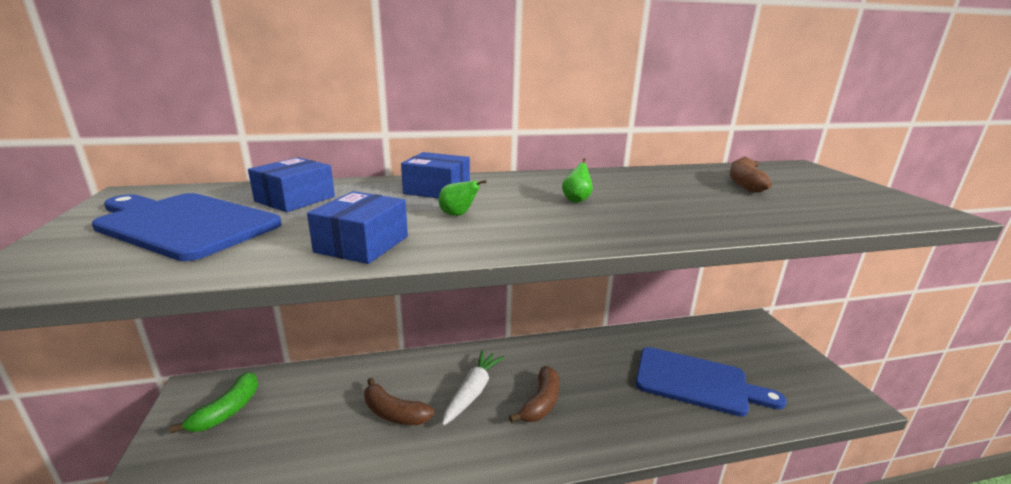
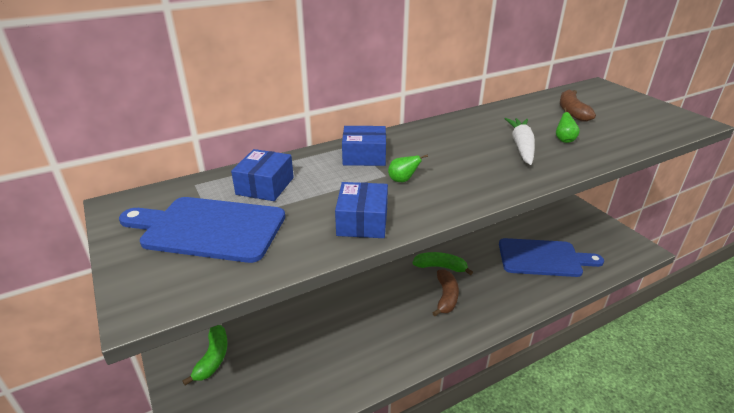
camera: 15 degrees left, 10 degrees up
(394, 413) = (345, 329): brown banana -> none
(473, 392) = (393, 300): white carrot -> white carrot (521, 146)
(552, 366) = (440, 267): none -> green banana
(576, 200) = (472, 149): green pear -> green pear (564, 140)

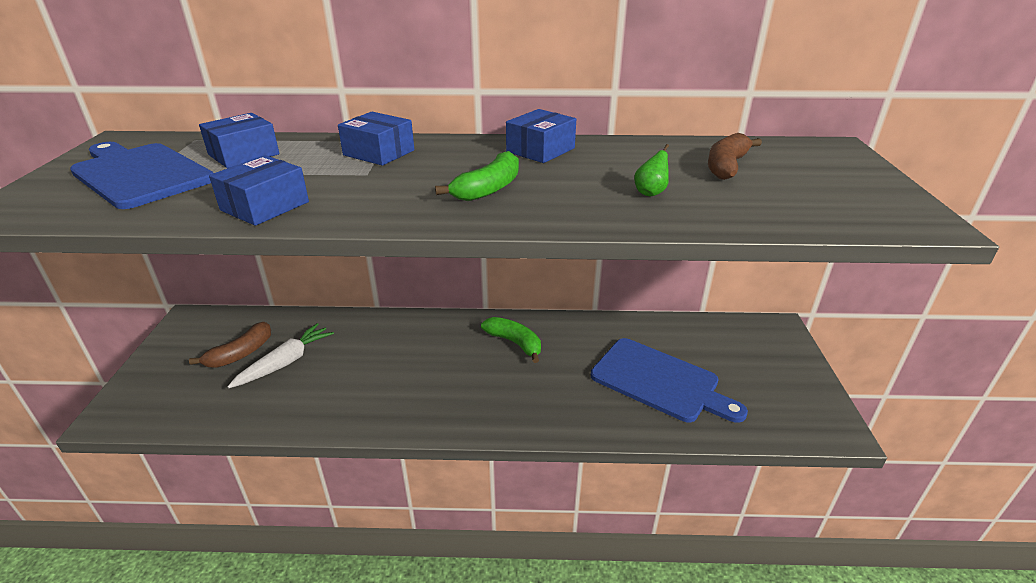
camera: 30 degrees right, 0 degrees up
(213, 358) = (210, 340): green banana -> green banana (488, 189)
(402, 180) = (373, 183): green pear -> none
(446, 297) = (484, 376): brown banana -> brown banana (241, 353)
(461, 126) = (540, 150): none -> blue box
(521, 146) = (576, 186): white carrot -> white carrot (285, 362)

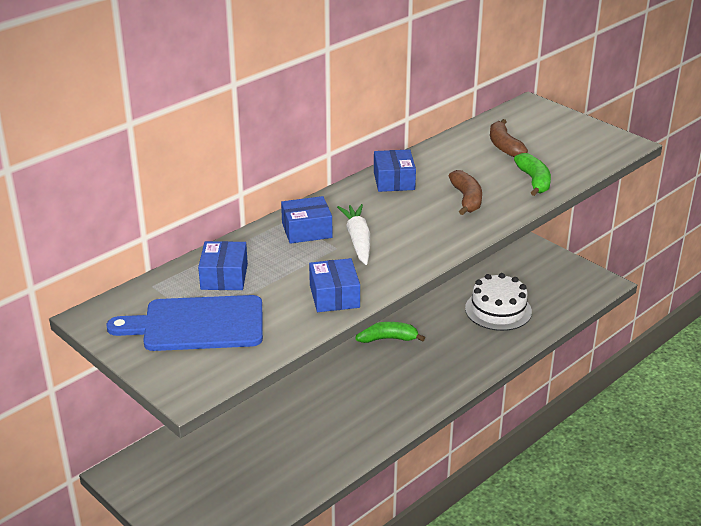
camera: 45 degrees left, 0 degrees up
(241, 353) = (216, 463): brown banana -> brown banana (466, 199)
(285, 362) = (260, 445): white carrot -> white carrot (358, 240)
(488, 189) = (422, 222): green banana -> green banana (534, 181)
(650, 192) = (500, 183): green pear -> none
(659, 381) = (498, 310): blue cutting board -> white cake

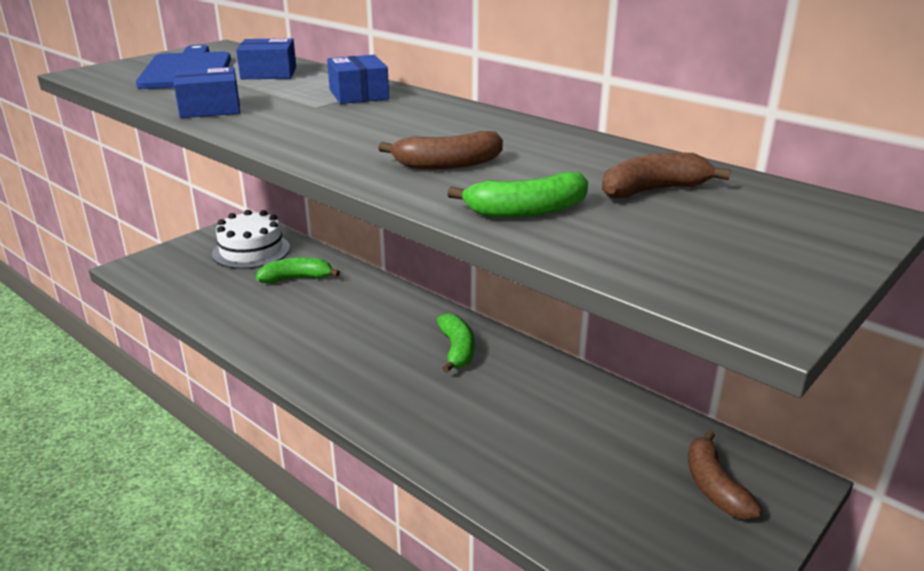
camera: 85 degrees right, 5 degrees down
(259, 425) = (296, 278): none -> green banana
(358, 240) = (332, 114): white carrot -> none
(394, 180) = (494, 126): blue box -> none
(498, 310) = (551, 453): white cake -> white cake (251, 251)
(522, 262) = (714, 486): none -> brown banana

